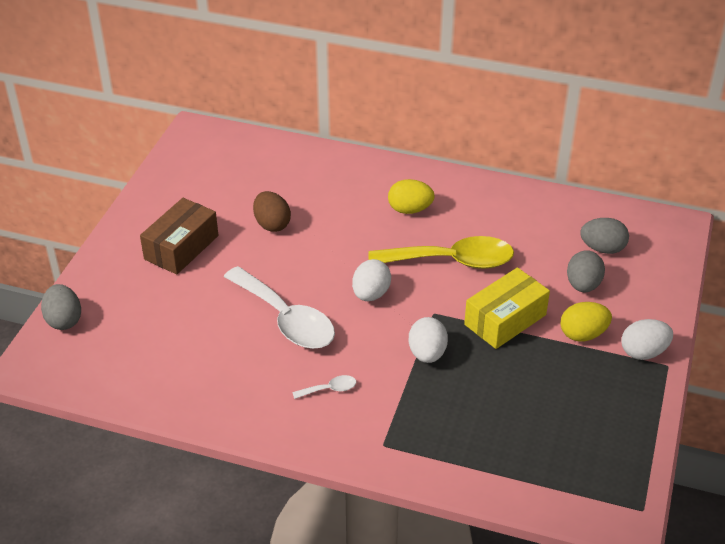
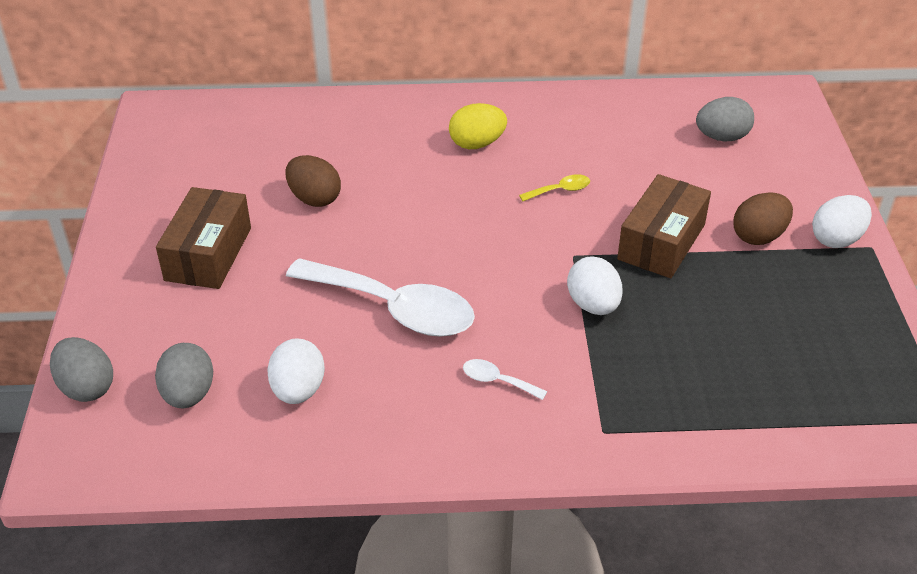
camera: 20 degrees left, 0 degrees up
(329, 389) = (497, 381): white spoon -> white spoon turned 120 degrees counterclockwise
(371, 294) = (484, 252): white egg -> white egg (298, 390)
(452, 261) = (560, 190): yellow spoon -> yellow spoon, size x0.40
(505, 319) = (661, 242): yellow box -> brown box
(583, 285) = (725, 182): grey egg -> grey egg (188, 394)
(583, 334) = (759, 236): yellow egg -> brown egg

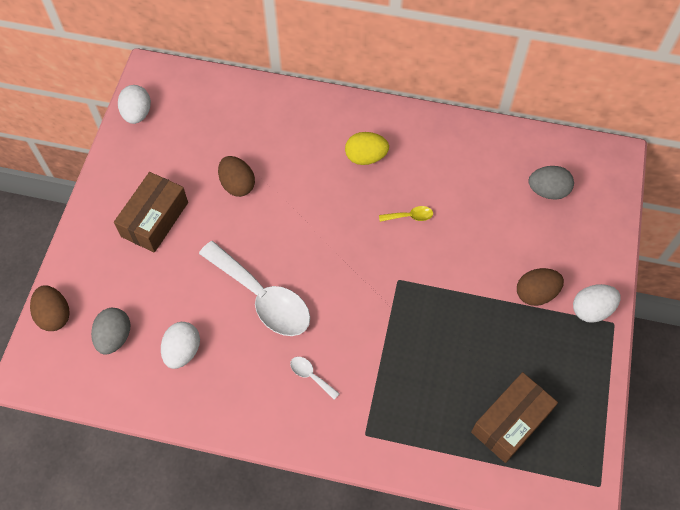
camera: 15 degrees right, 20 degrees up
(86, 387) = (54, 315): grey egg -> brown egg
(593, 305) = (396, 327): white egg -> white egg (137, 114)
(661, 242) = (464, 282): brown box -> brown box (510, 422)

